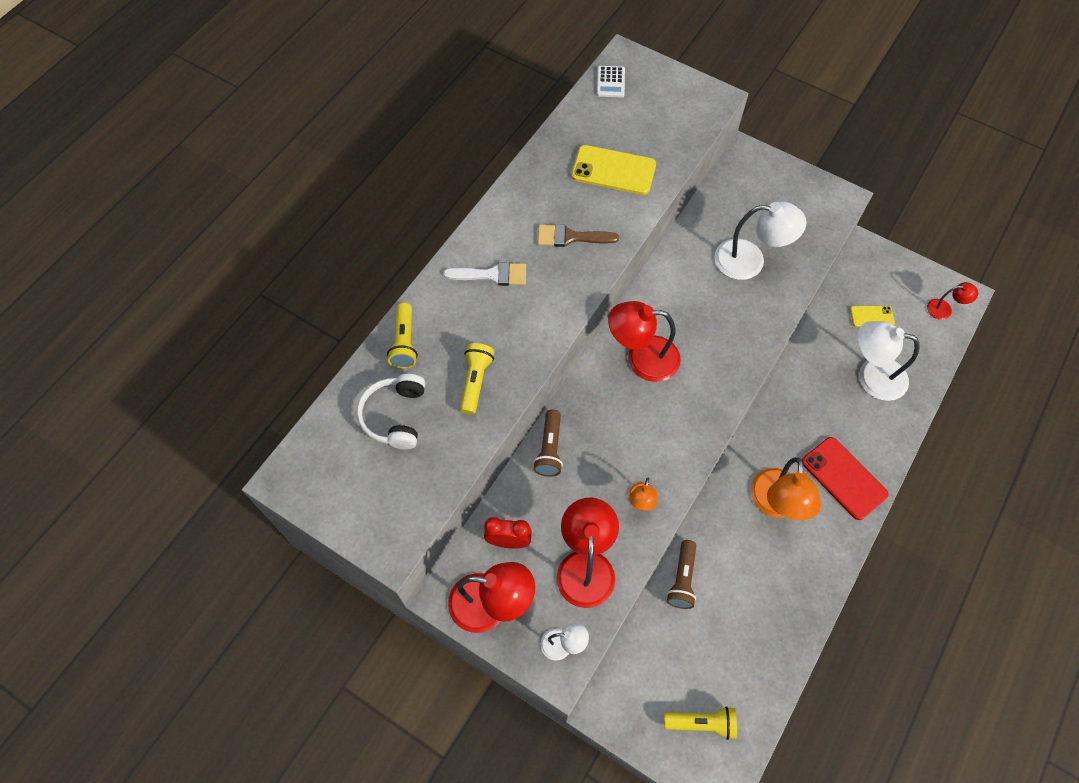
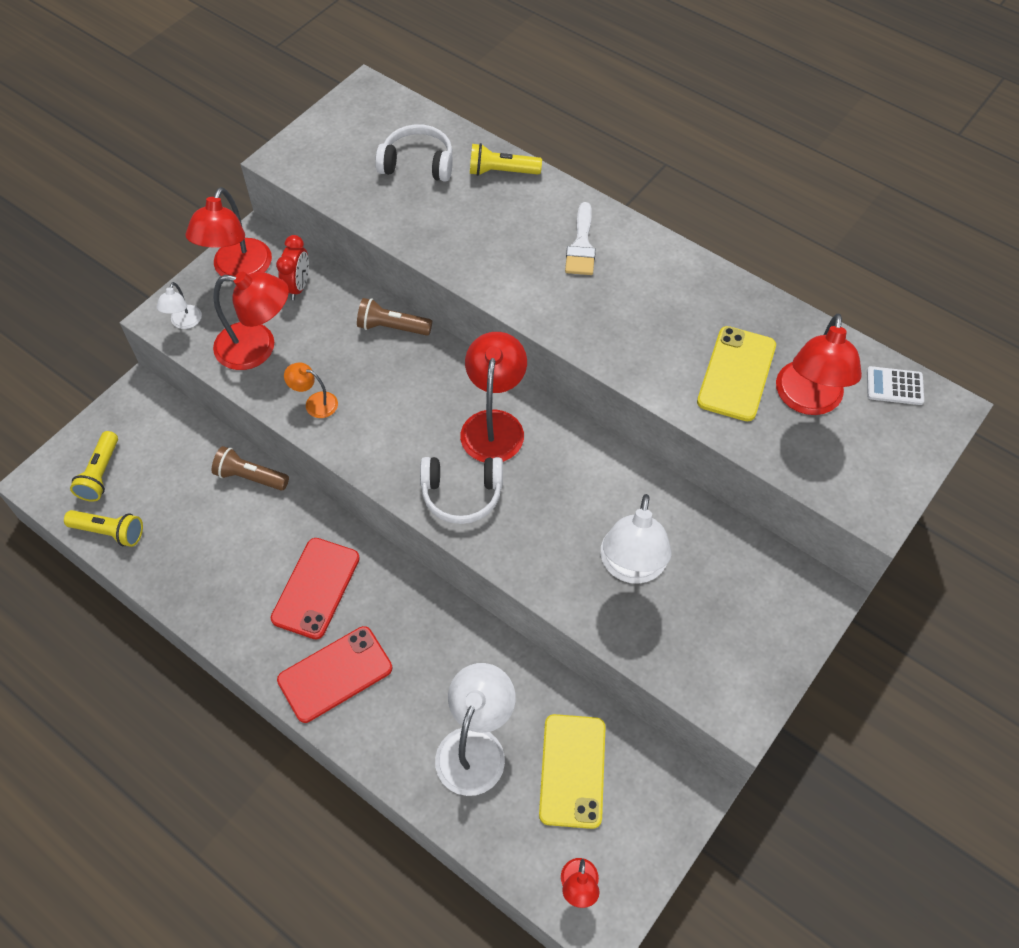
camera: 95 degrees right, 5 degrees down
(475, 381) = (447, 225): yellow flashlight -> yellow flashlight (109, 532)
(570, 237) = (631, 320): brown brush -> none
(631, 130) = (807, 400): none -> red lamp
(711, 375) = (462, 494): none -> white headphones
(776, 504) = (316, 588): orange lamp -> red phone
(871, 316) = (572, 770): yellow phone -> yellow phone, size x1.80

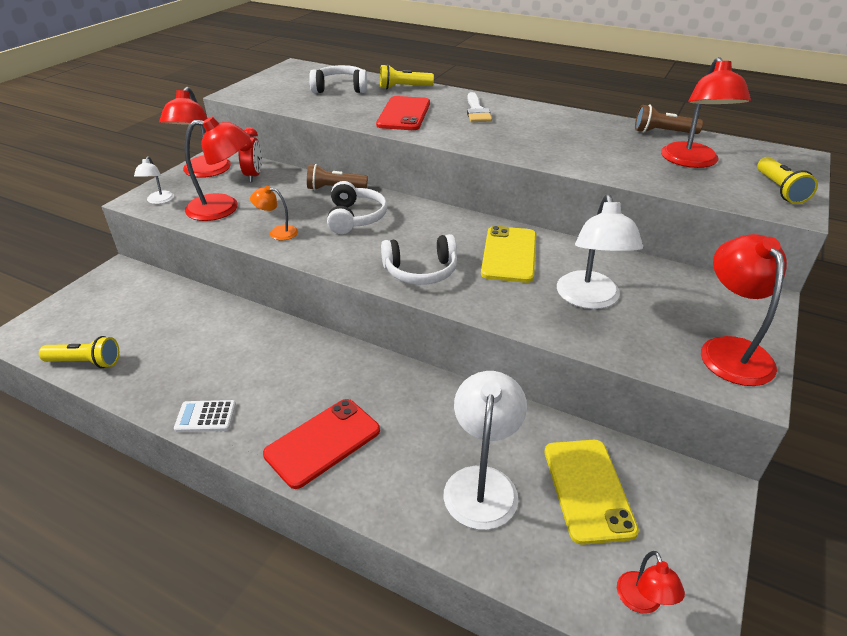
camera: 10 degrees left, 20 degrees down
(101, 474) = (80, 323): yellow flashlight -> yellow flashlight (779, 190)
(250, 477) = (221, 310): brown flashlight -> brown flashlight (663, 132)
(316, 588) = (293, 378): red phone -> red phone (404, 114)
(406, 388) = (355, 218): none -> white headphones
(494, 424) = (435, 230): red lamp -> red lamp (730, 350)
(736, 374) = (628, 154): yellow phone -> yellow phone (509, 254)
(894, 386) = (751, 150): white calculator -> white calculator (206, 417)

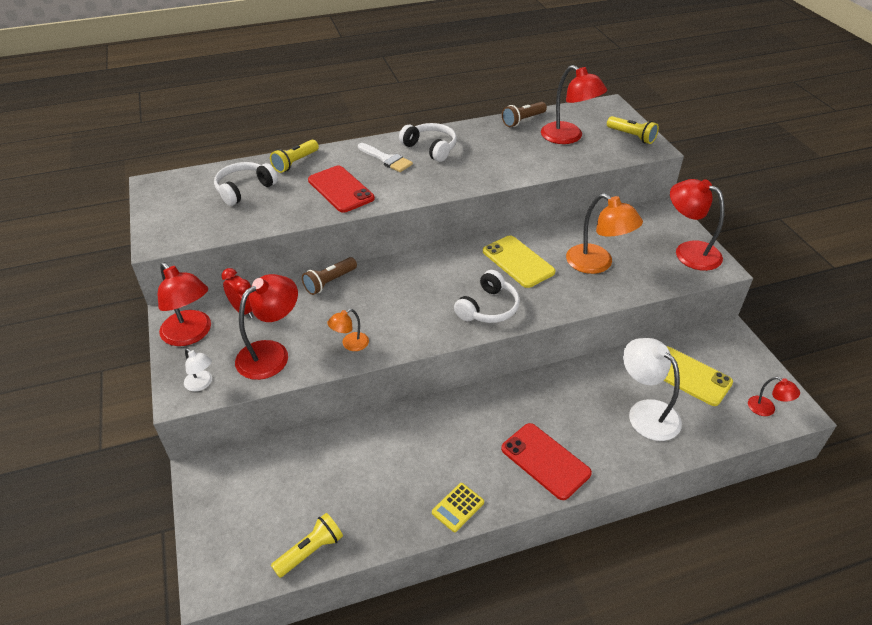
camera: 45 degrees left, 5 degrees up
(206, 417) = (458, 507): white calculator -> yellow calculator
(323, 442) = (545, 461): red phone -> red phone turned 45 degrees counterclockwise
(355, 218) = (384, 297): white headphones -> white headphones (430, 148)
(590, 299) = (597, 264): white lamp -> orange lamp

